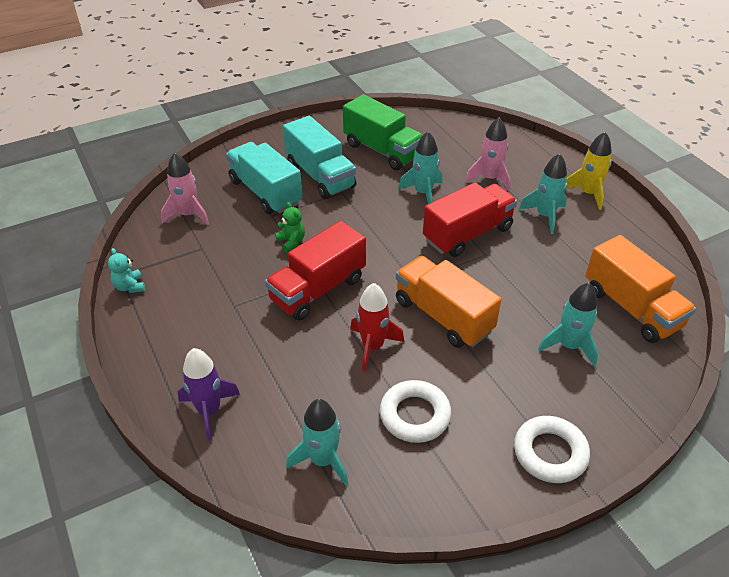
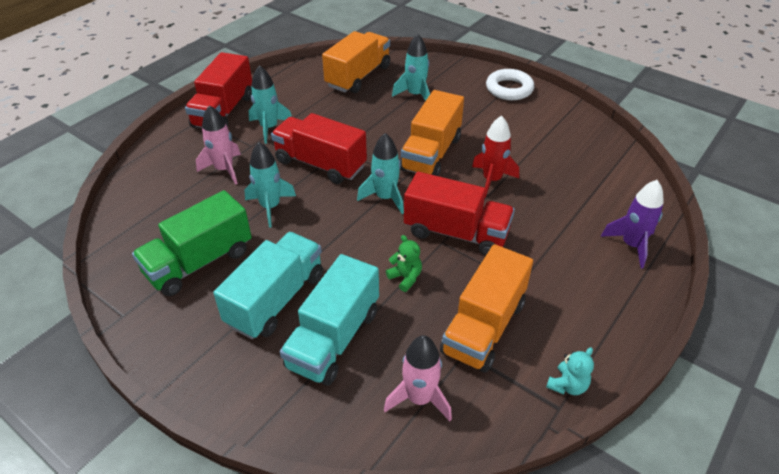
camera: 115 degrees left, 0 degrees up
(212, 265) = (483, 327): none -> orange truck
(291, 242) = (405, 278): green teddy bear -> green teddy bear turned 105 degrees clockwise
(323, 460) = (606, 172): turquoise rocket -> turquoise rocket (385, 198)
(382, 150) = (199, 262): green truck -> green truck turned 150 degrees counterclockwise
(415, 415) = (533, 144): white ring -> none
(588, 193) = (224, 111): yellow rocket -> red truck

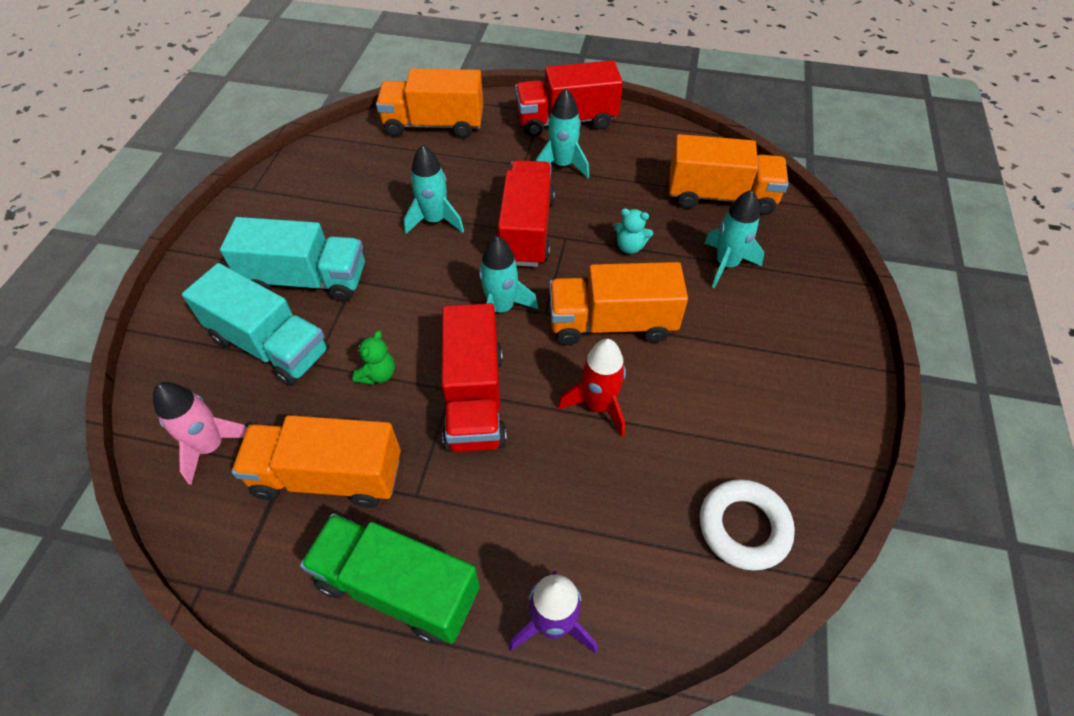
camera: 65 degrees right, 10 degrees up
(156, 178) = (434, 125): none -> orange truck
(199, 262) = (334, 206): green truck -> green truck (398, 588)
(224, 169) = (473, 163): pink rocket -> none
(334, 338) = (270, 345): turquoise truck -> turquoise truck turned 150 degrees counterclockwise
(509, 89) = (829, 364): white ring -> white ring (743, 527)
(567, 385) = (264, 593): turquoise teddy bear -> turquoise teddy bear (630, 247)

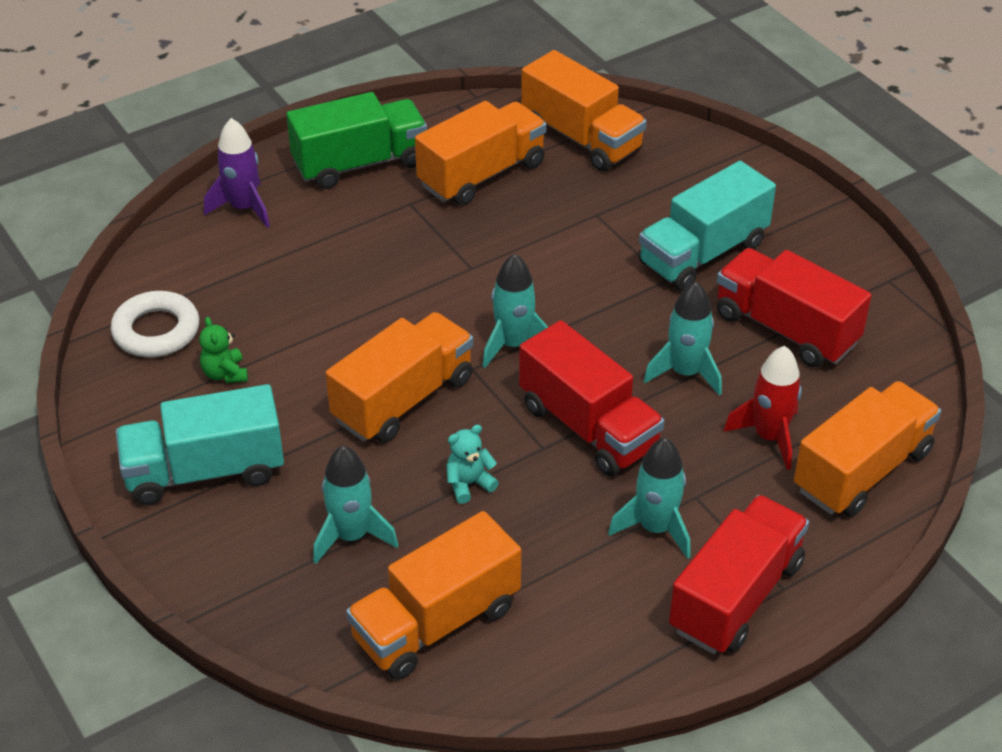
camera: 135 degrees right, 10 degrees down
(211, 446) = (581, 138): pink rocket -> orange truck
(270, 345) = (647, 202): turquoise truck -> turquoise truck (205, 471)
(378, 374) = (540, 239): green teddy bear -> green teddy bear (225, 374)
(474, 398) = (446, 274): red truck -> red truck (786, 329)
(598, 406) = (344, 332): red rocket -> red rocket (769, 437)

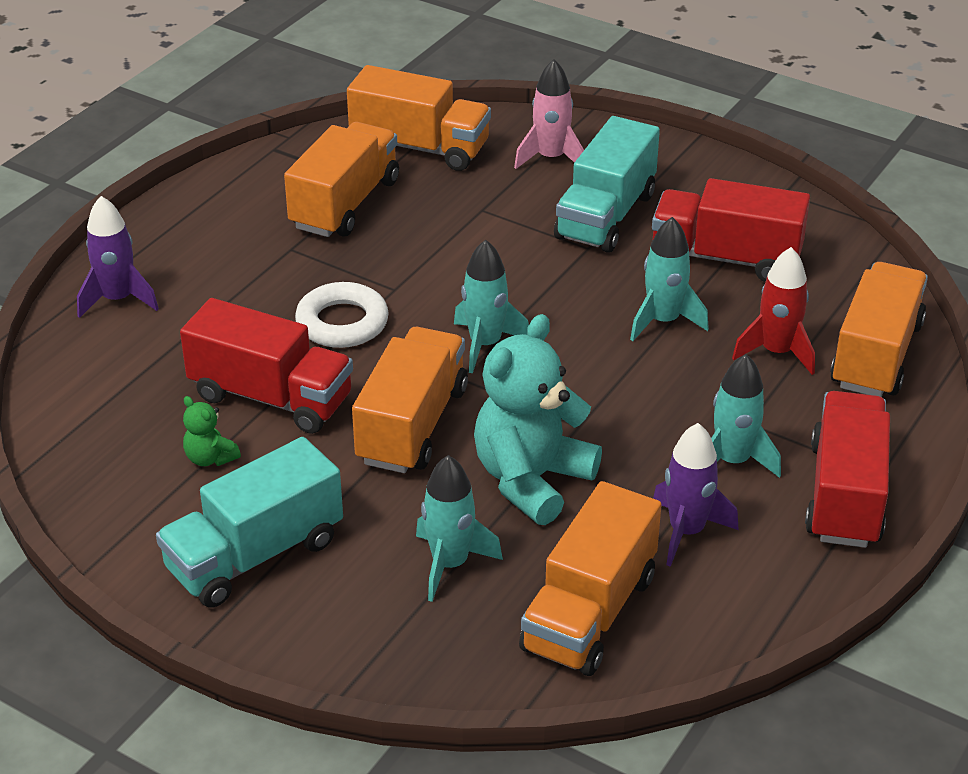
camera: 25 degrees left, 5 degrees down
(156, 331) = (105, 440): white ring -> white ring (342, 323)
(360, 164) = (213, 226): green truck -> none
(469, 484) = (531, 480): turquoise teddy bear -> turquoise teddy bear, size x2.29
(569, 579) = (686, 532): none -> purple rocket
(588, 427) = (608, 394): red truck -> red truck (271, 397)
(691, 182) = (551, 158): none -> pink rocket

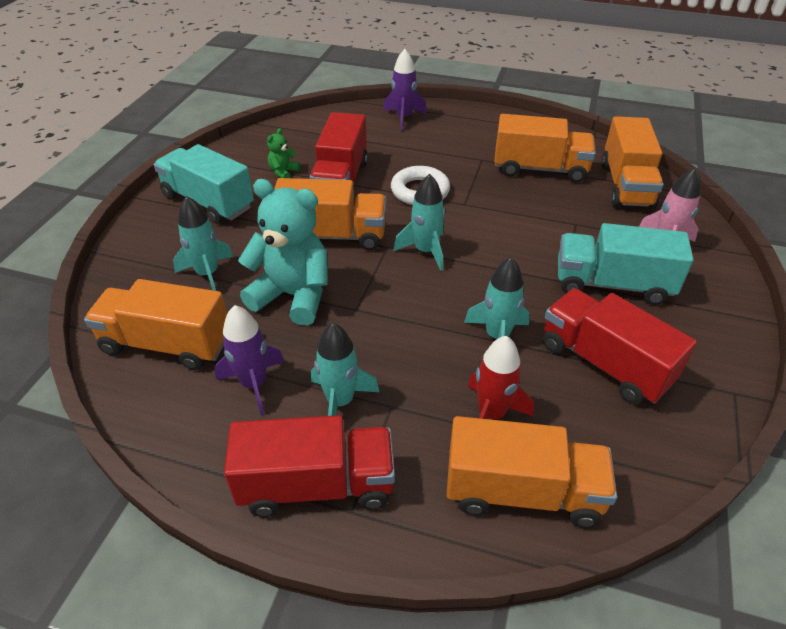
camera: 75 degrees right, 5 degrees up
(725, 258) = (604, 363): red truck -> red truck turned 45 degrees counterclockwise

